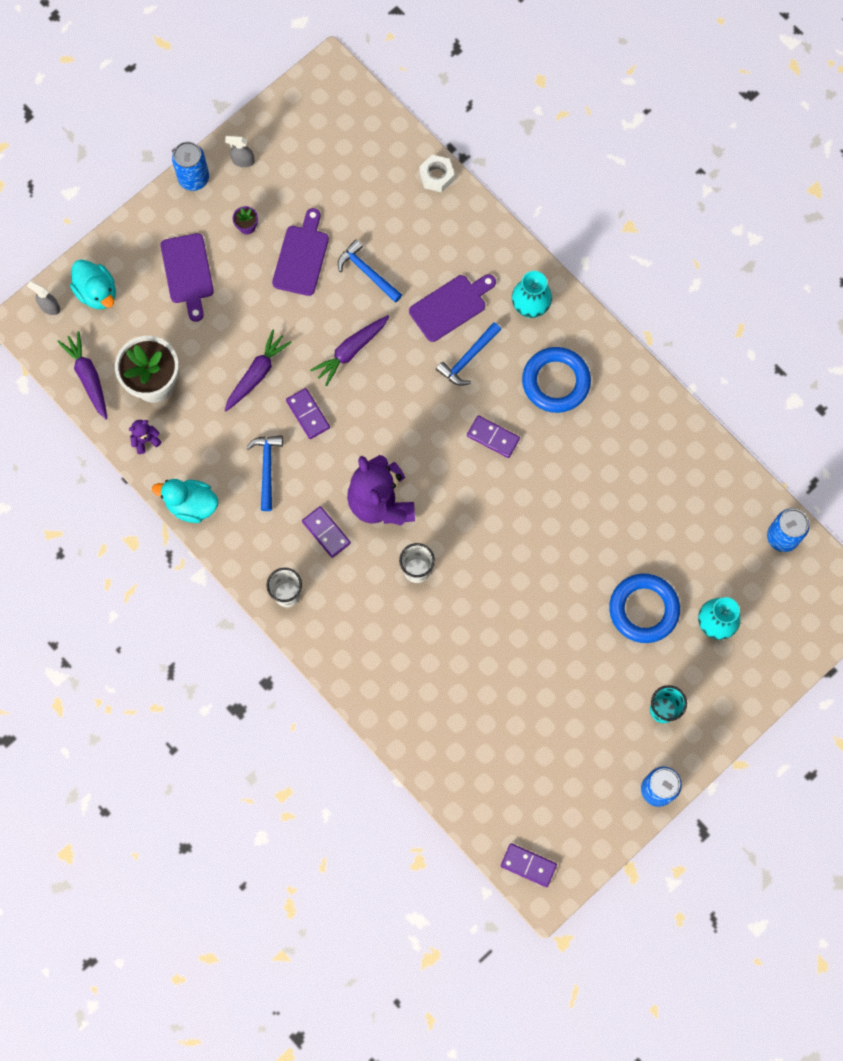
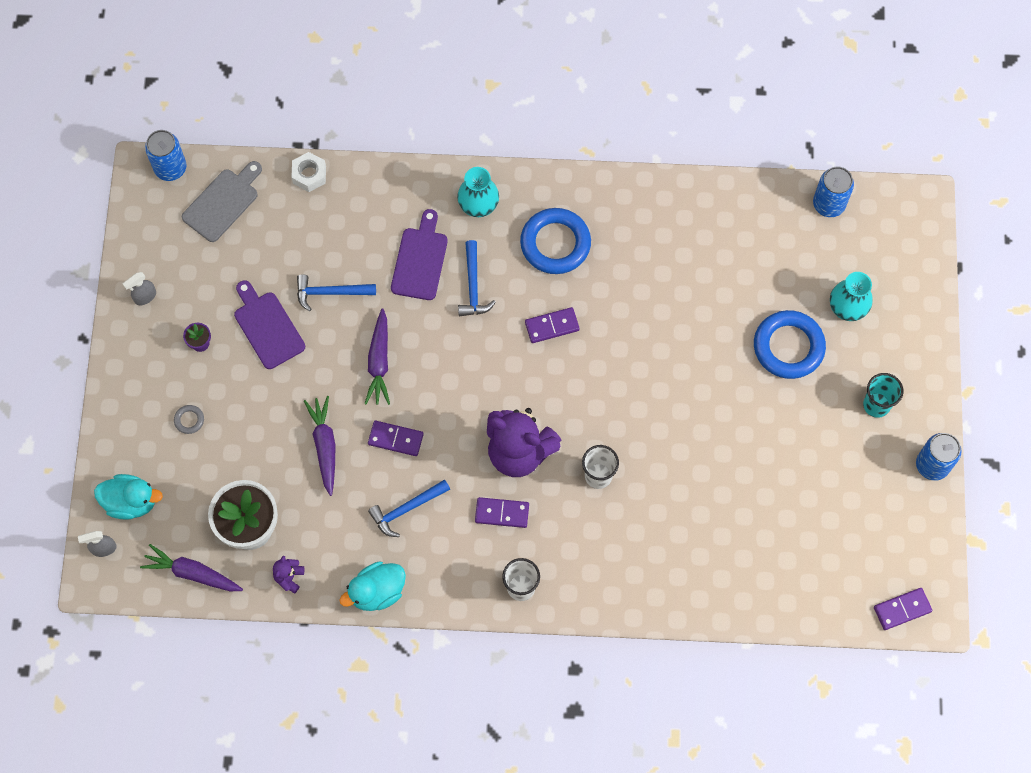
camera: 45 degrees left, 5 degrees down
(187, 272) = (189, 420): purple cutting board -> grey ring
(194, 178) = (119, 345): blue can -> blue can (170, 168)
(267, 468) = (407, 509): blue hammer -> blue hammer turned 75 degrees counterclockwise
(359, 142) = (223, 202): none -> grey cutting board

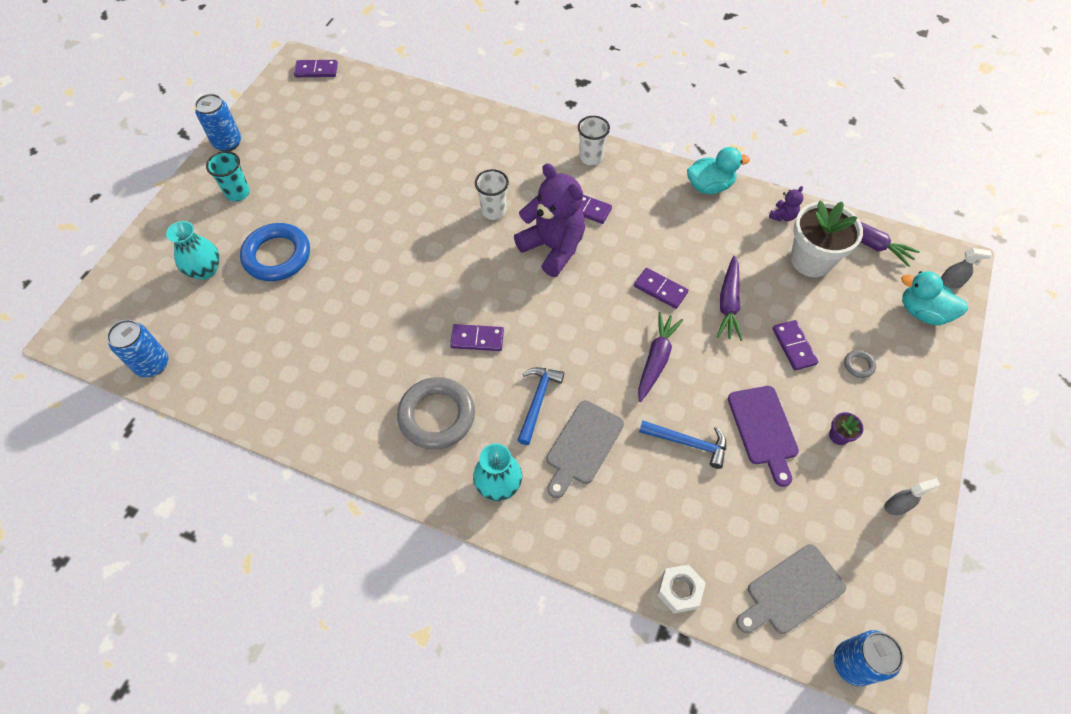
camera: 160 degrees left, 10 degrees down
(253, 420) = (794, 346): none -> purple domino
(407, 509) = (667, 234): blue hammer -> none
(420, 260) = (582, 446): purple cutting board -> grey cutting board
(555, 243) = (437, 416): blue ring -> grey ring

